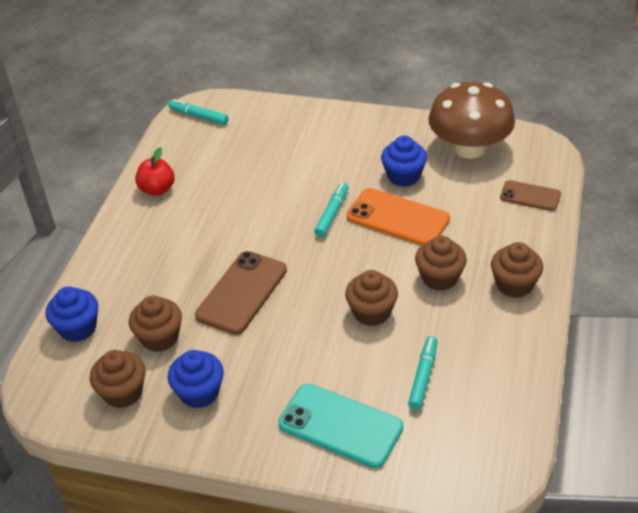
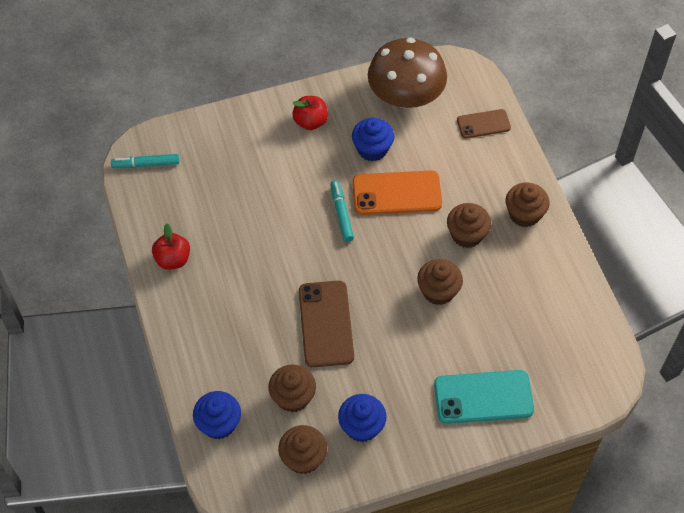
camera: 35 degrees left, 15 degrees up
(364, 136) = (310, 122): none -> red apple
(423, 376) = (512, 326): turquoise marker -> none

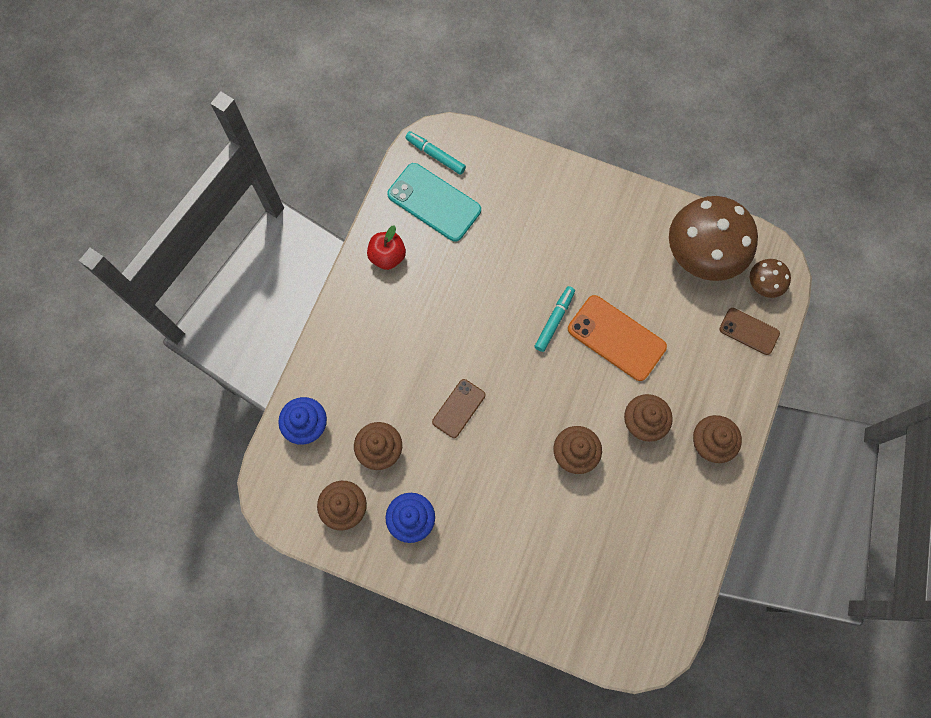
camera: 40 degrees right, 15 degrees up
(310, 122) = (600, 216): red apple -> none
(326, 324) = (458, 408): brown phone -> brown phone, size x0.60
(372, 149) = (631, 281): blue cupcake -> none
(465, 87) = (764, 284): none -> brown mushroom
(483, 397) = (529, 577): turquoise phone -> turquoise phone (434, 202)

